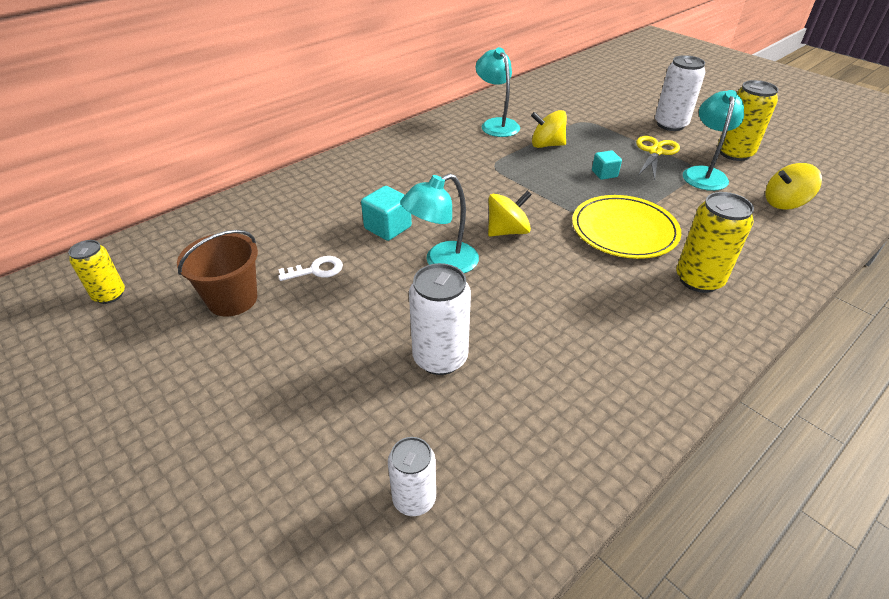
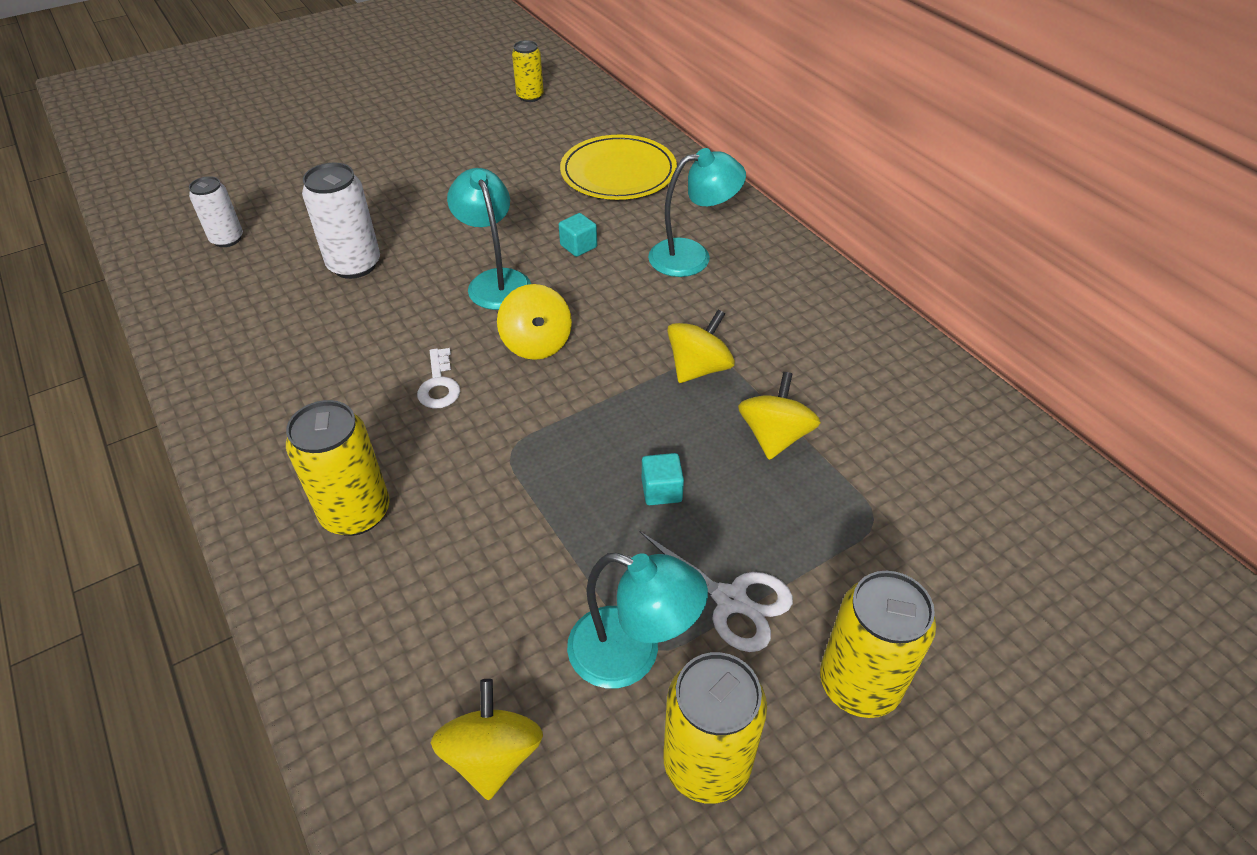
camera: 100 degrees right, 5 degrees up
(232, 299) = (496, 153): brown bucket -> none
(316, 270) = (519, 197): white key -> white key (439, 384)
(388, 227) = (578, 246): turquoise cube -> turquoise cube, size x0.64
(496, 124) = (858, 384): turquoise lamp -> turquoise lamp (692, 256)
(504, 169) = (699, 368): none -> yellow spinning top
(624, 230) = (496, 466): yellow plate -> yellow plate (618, 172)
(655, 152) = (730, 600): yellow scissors -> white scissors
(670, 125) = (859, 684): white can -> yellow can

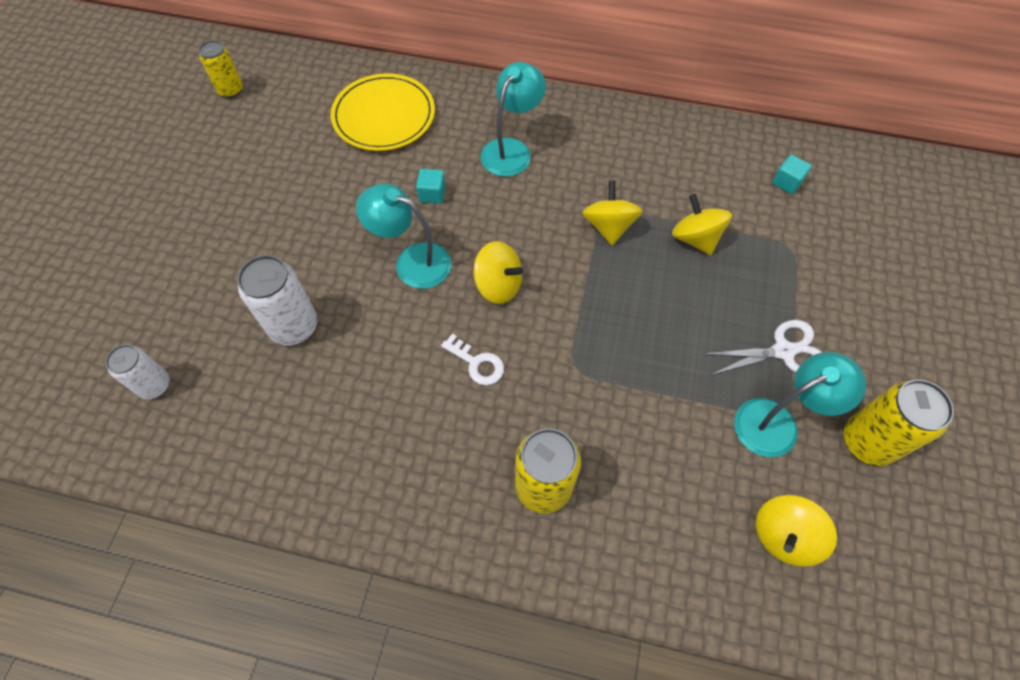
camera: 45 degrees left, 15 degrees up
(492, 755) = (784, 536): yellow spinning top -> yellow spinning top turned 90 degrees counterclockwise
(661, 490) = (682, 320): turquoise cube -> turquoise cube (787, 182)
(859, 684) = (877, 341): yellow can -> none

